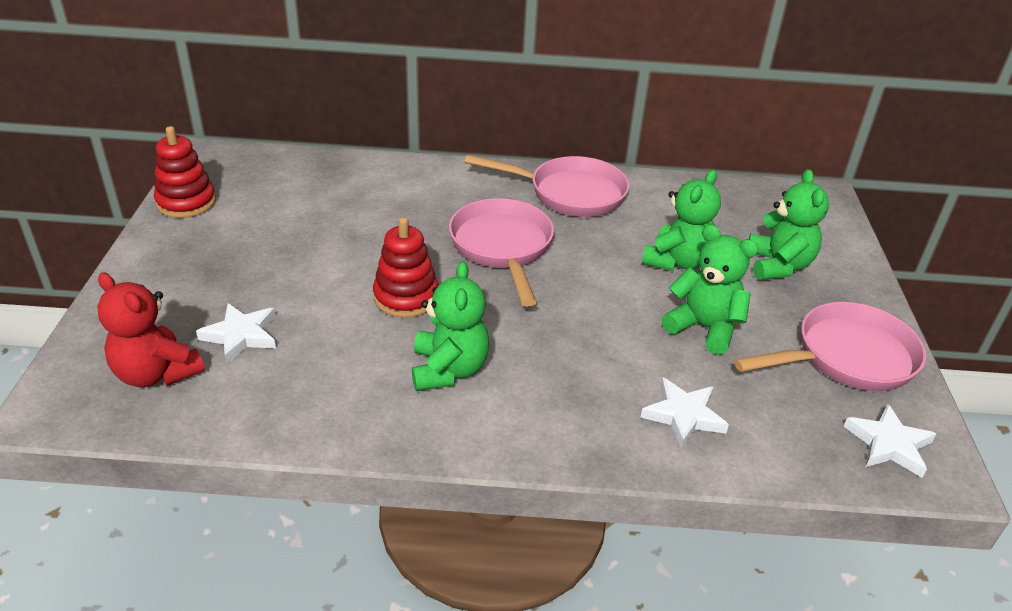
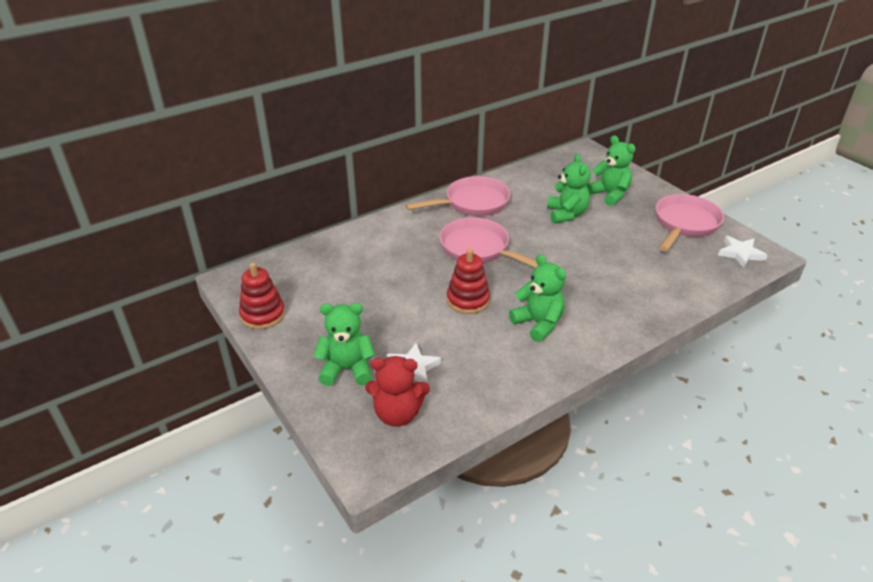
camera: 35 degrees left, 0 degrees up
(683, 415) = (658, 285): white star -> none
(704, 327) = (617, 241): green teddy bear -> green teddy bear (347, 369)

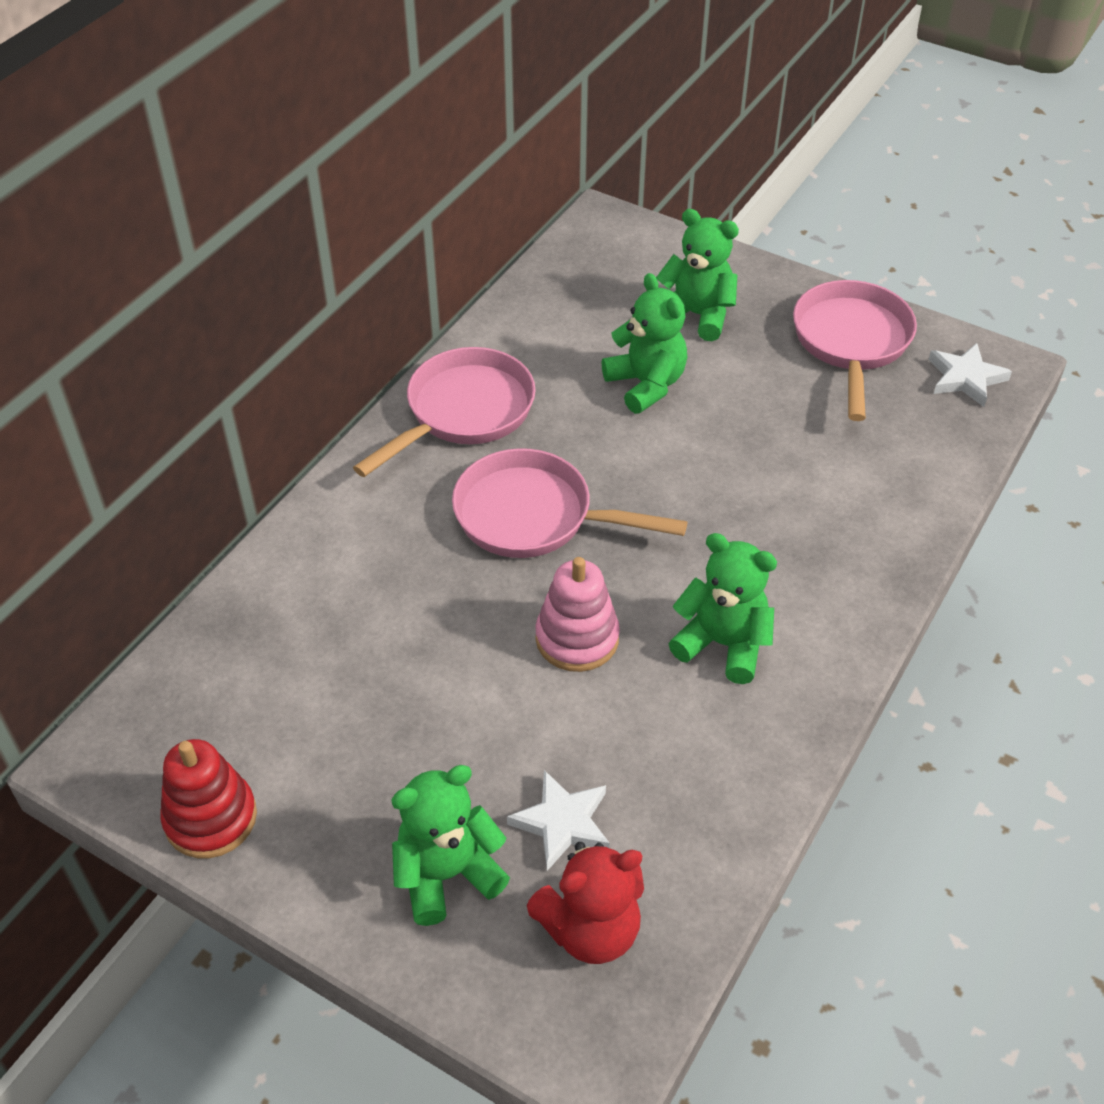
camera: 25 degrees left, 10 degrees up
(468, 300) = (577, 638): red stacking toy -> pink stacking toy

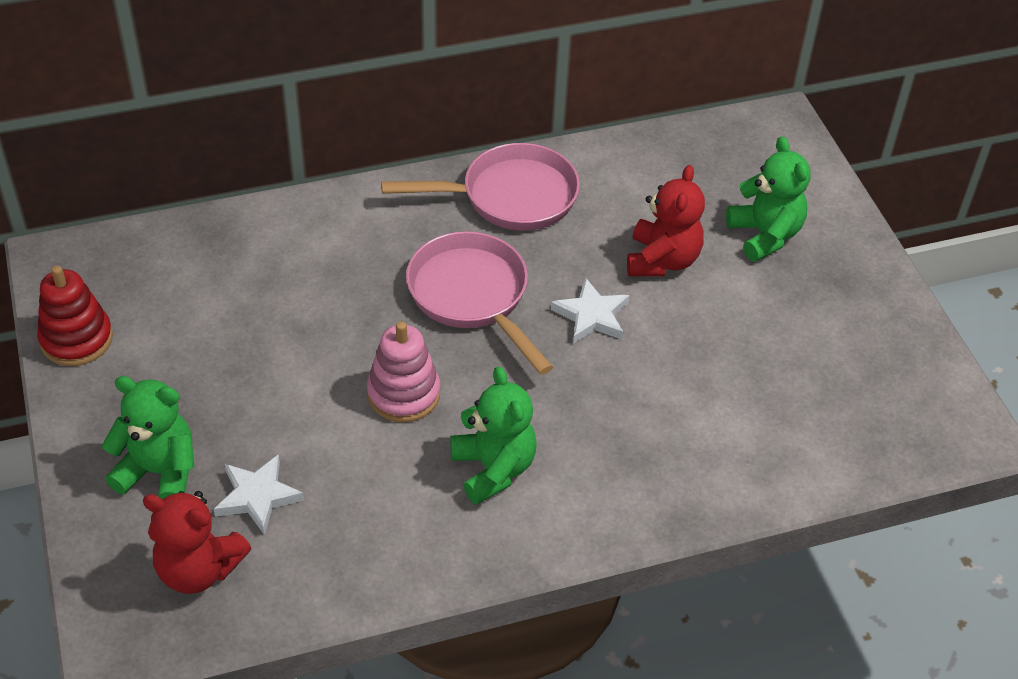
camera: 40 degrees right, 0 degrees up
(646, 385) = (662, 260): green teddy bear -> red teddy bear
(851, 343) = (863, 333): pink pan -> none
(965, 378) = (926, 420): white star -> white star (591, 316)

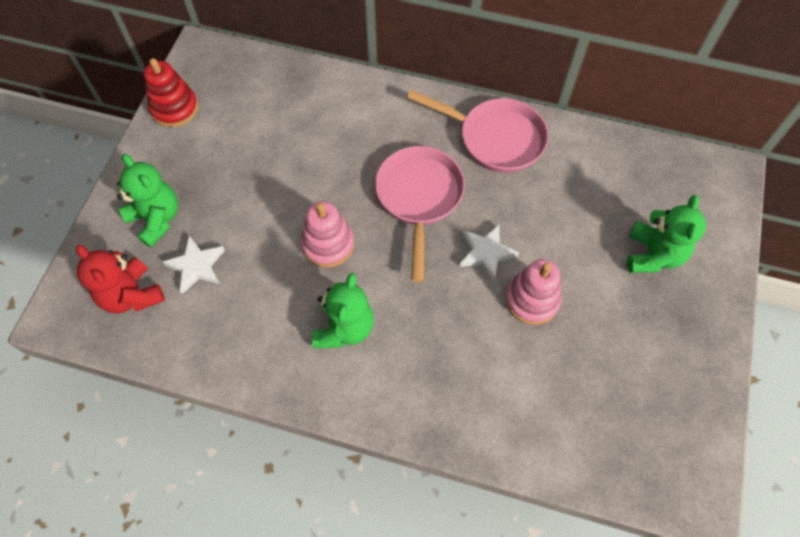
camera: 35 degrees right, 15 degrees up
(662, 260) = (564, 237): red teddy bear -> none
(676, 337) = (532, 300): none -> pink stacking toy

